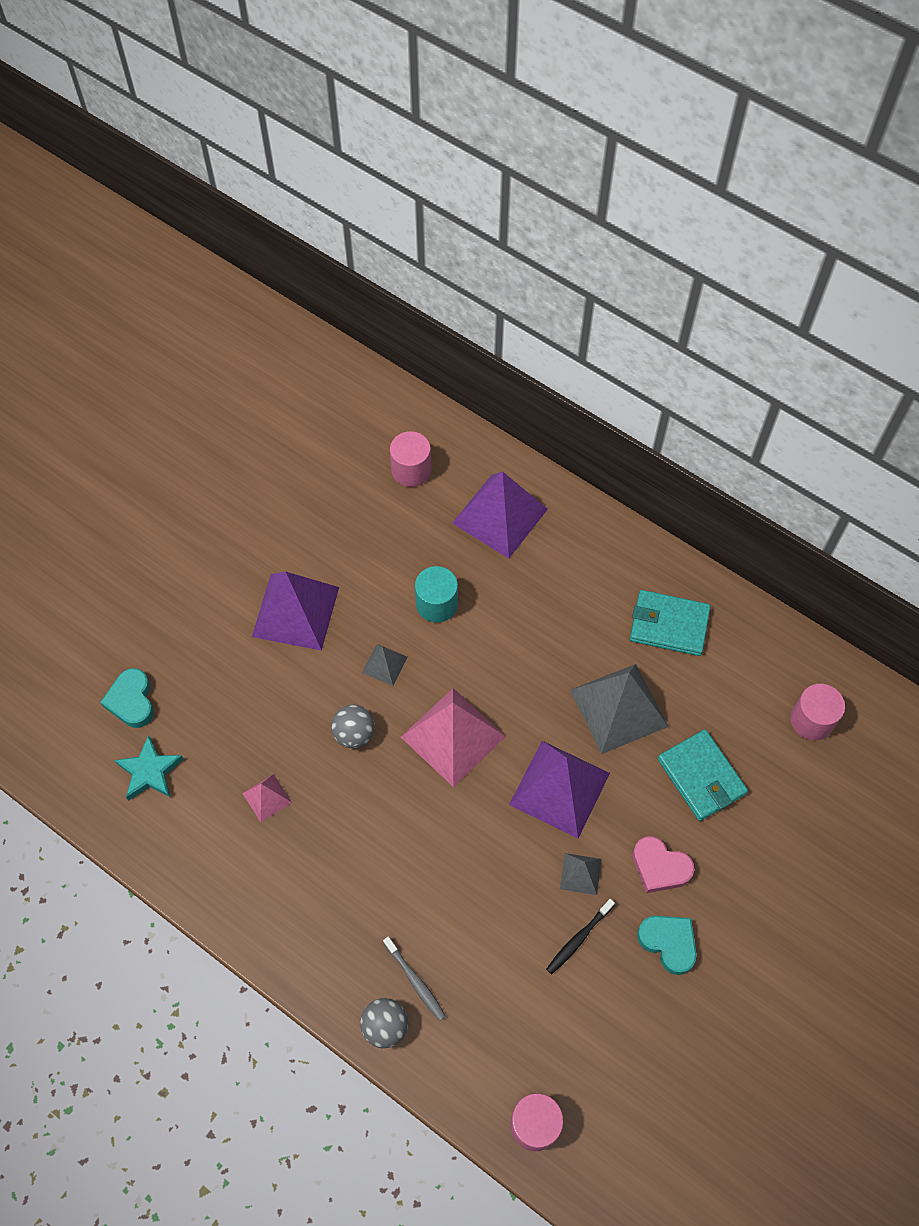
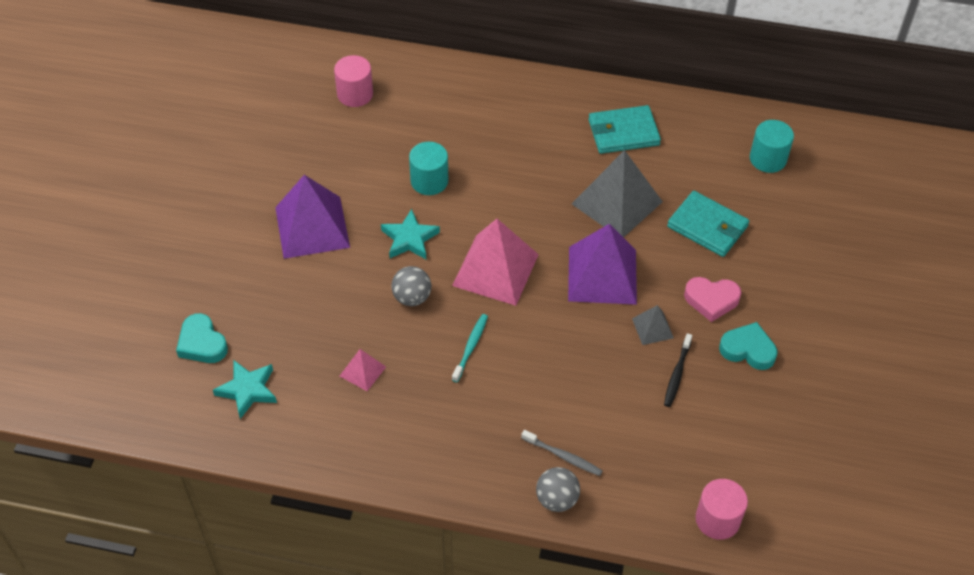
camera: 25 degrees left, 10 degrees down
(384, 664) = (409, 239): grey pyramid -> turquoise star
(384, 816) = (470, 347): none -> turquoise toothbrush
(500, 516) = (446, 102): purple pyramid -> none
(811, 720) = (768, 159): pink cylinder -> turquoise cylinder

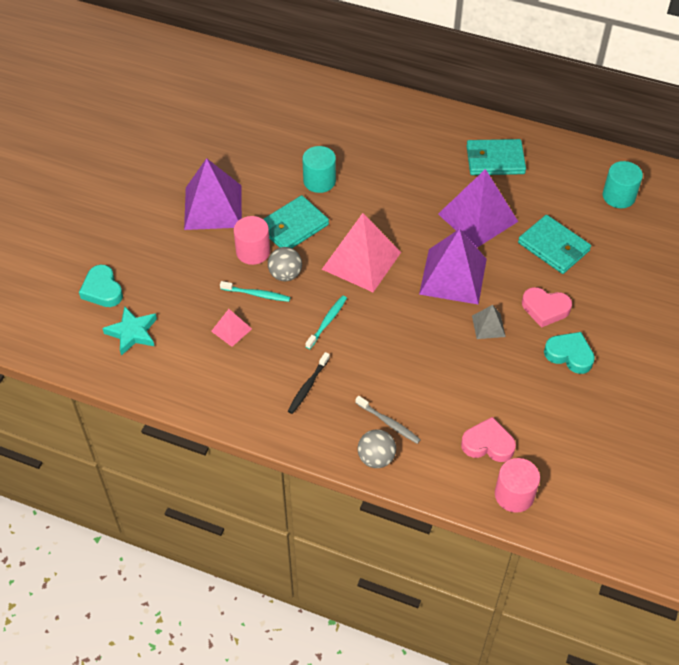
camera: 10 degrees right, 0 degrees up
(355, 94) = (271, 103): pink cylinder -> pink cylinder (253, 251)
(383, 325) = (256, 294): none -> turquoise toothbrush
(409, 239) = (293, 226): turquoise star -> turquoise wallet
(616, 202) = (477, 217): grey pyramid -> purple pyramid
(677, 374) = (502, 367): black toothbrush -> black toothbrush (308, 386)
(678, 465) = (488, 444): none -> pink heart

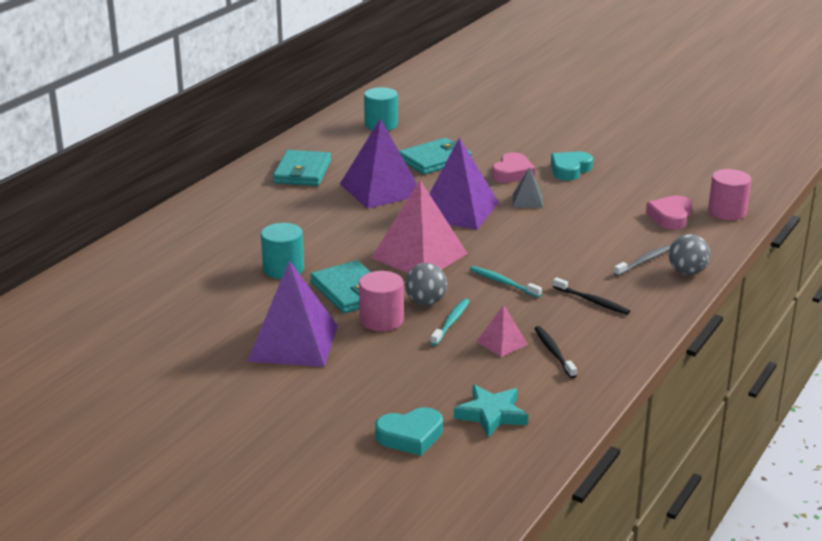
camera: 80 degrees left, 25 degrees down
(222, 365) = (554, 352): none -> black toothbrush

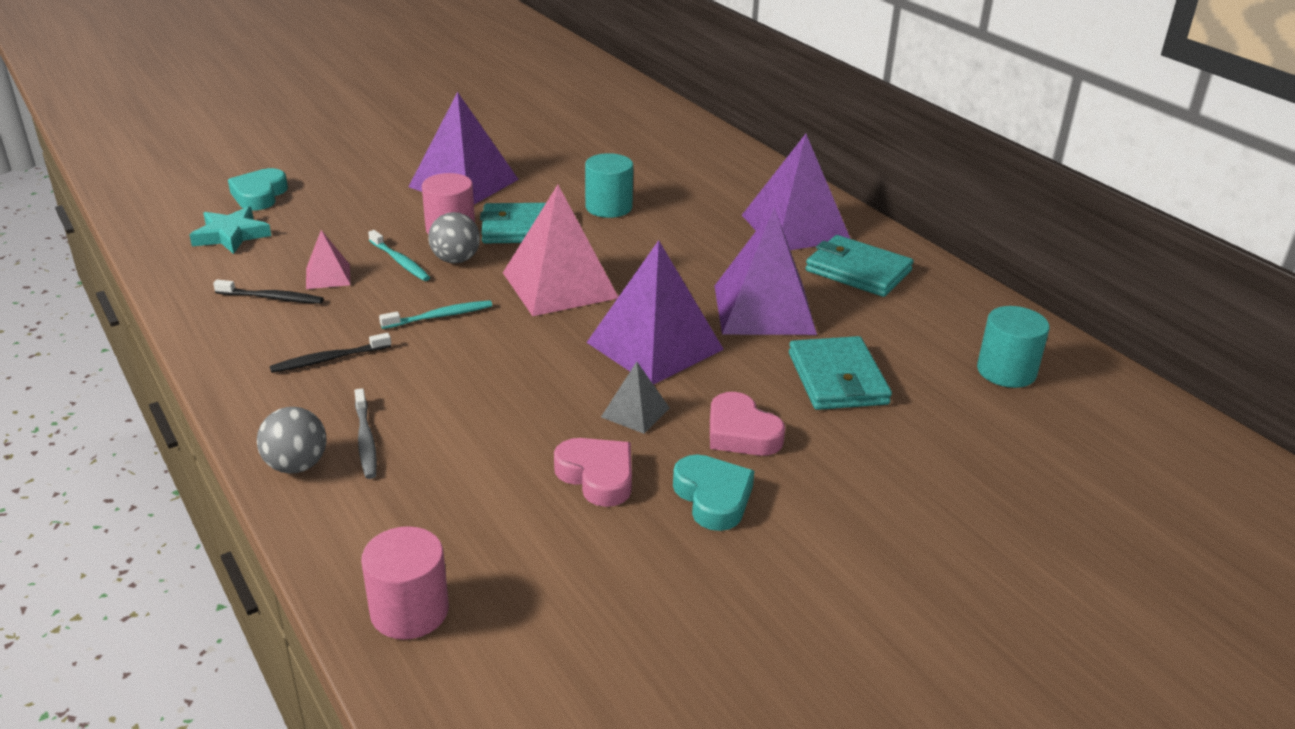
camera: 115 degrees right, 5 degrees up
(256, 199) = (795, 227): none -> purple pyramid
(670, 217) = (458, 531): pink heart -> pink heart (597, 476)

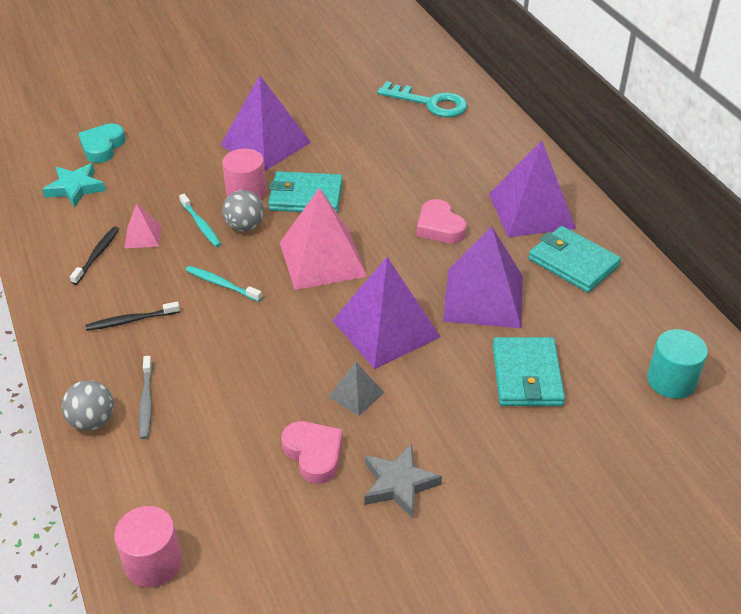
camera: 10 degrees right, 10 degrees up
(271, 298) = (97, 255): black toothbrush -> black toothbrush turned 90 degrees counterclockwise
(439, 316) = (222, 284): turquoise toothbrush -> turquoise toothbrush turned 135 degrees counterclockwise
(608, 207) = (379, 178): turquoise cylinder -> none
(649, 139) = (429, 103): none -> turquoise key
(713, 498) = (398, 484): turquoise heart -> grey star
(741, 433) = (435, 423): pink heart -> pink heart (439, 227)

